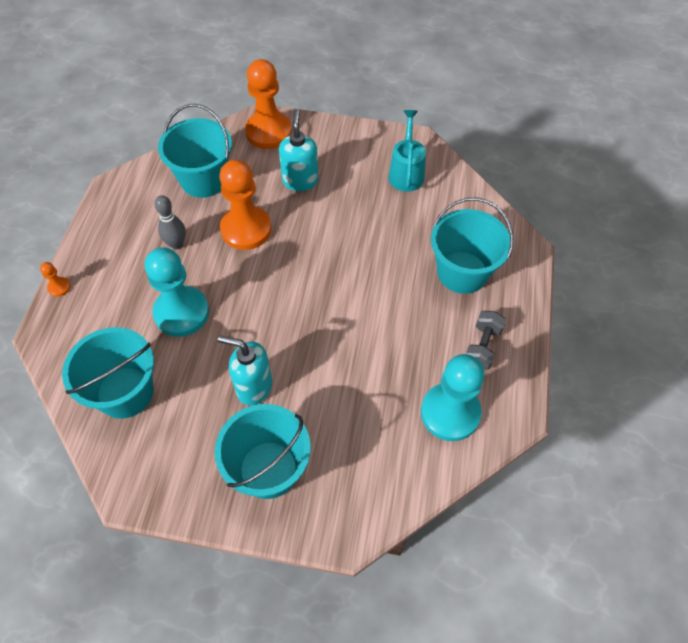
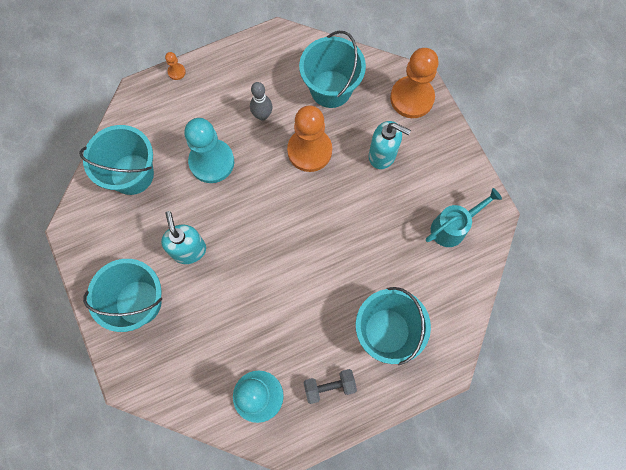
camera: 55 degrees right, 15 degrees up
(300, 181) = (382, 155): turquoise soap dispenser -> turquoise soap dispenser turned 60 degrees clockwise

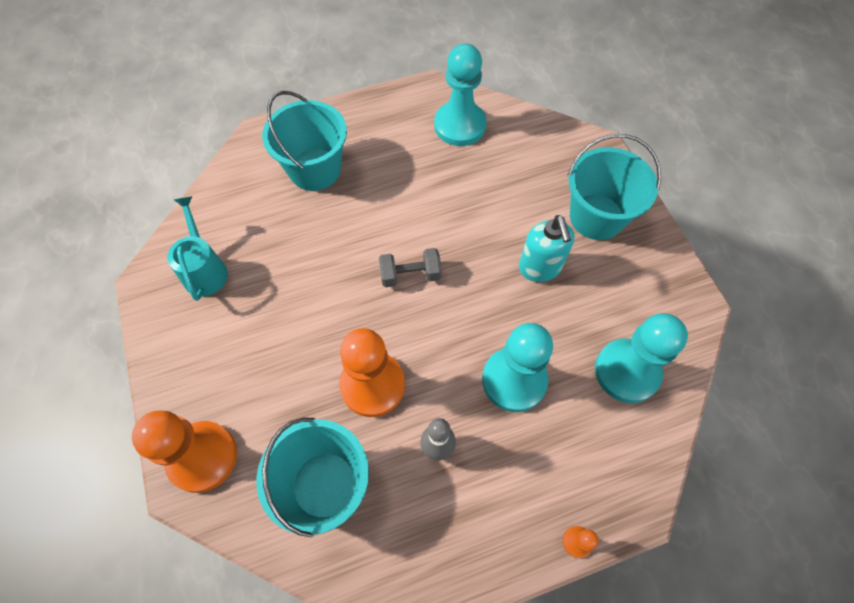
camera: 175 degrees left, 10 degrees down
(132, 174) = (627, 371): turquoise bucket -> turquoise pawn
(329, 386) = (385, 128): grey dumbbell -> grey dumbbell (410, 275)
(382, 155) = (270, 369): turquoise soap dispenser -> none
(453, 227) = (205, 269): turquoise watering can -> turquoise watering can turned 105 degrees clockwise

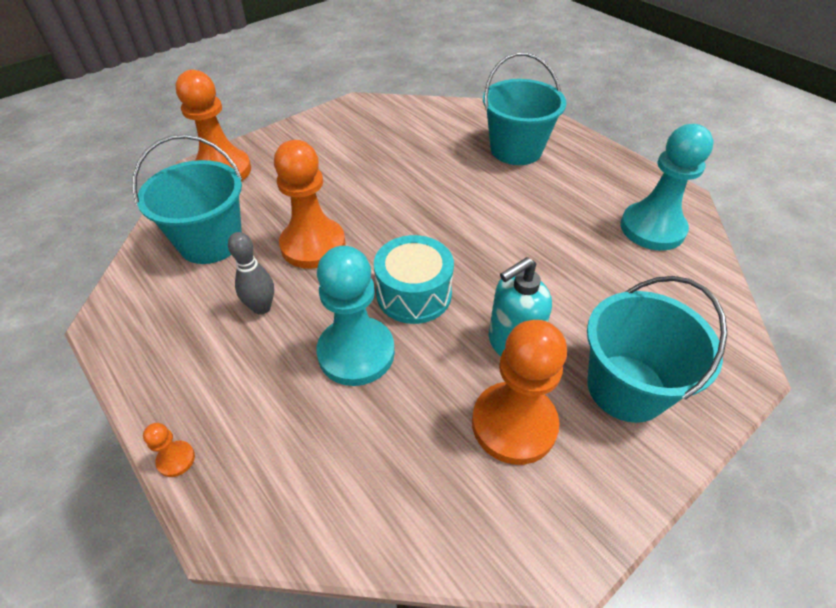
camera: 70 degrees right, 15 degrees down
(205, 269) = (381, 124): turquoise watering can -> none
(410, 275) = (441, 239): grey dumbbell -> none
(466, 318) = (414, 294): none -> turquoise drum
(606, 295) = (514, 424): none -> orange pawn
(627, 371) = (411, 472): turquoise pawn -> none

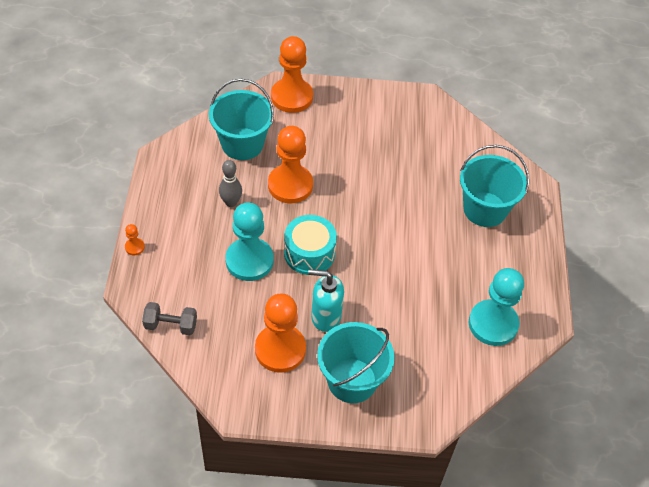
camera: 40 degrees right, 5 degrees up
(343, 524) = (171, 325): none -> grey dumbbell

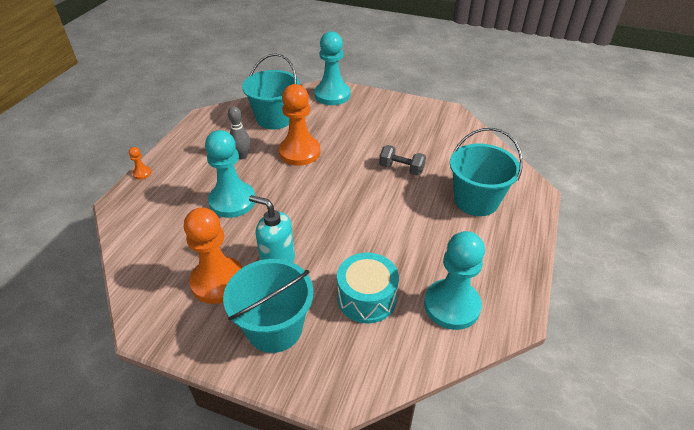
camera: 20 degrees right, 10 degrees down
(171, 325) = (131, 239): grey dumbbell -> grey dumbbell (401, 169)
(292, 97) = (332, 95): orange pawn -> turquoise pawn
(309, 253) = (290, 205): turquoise drum -> turquoise drum (366, 298)

